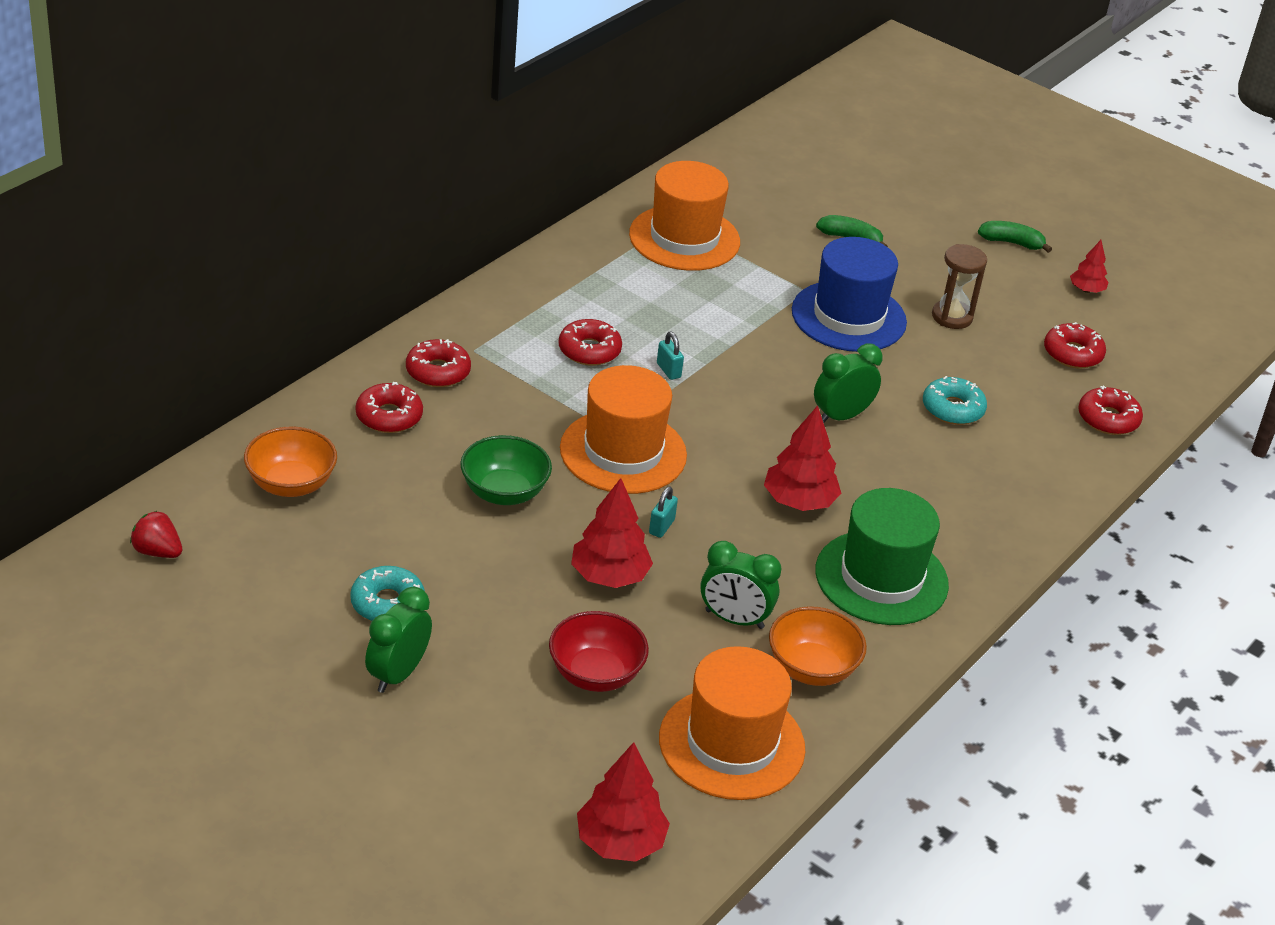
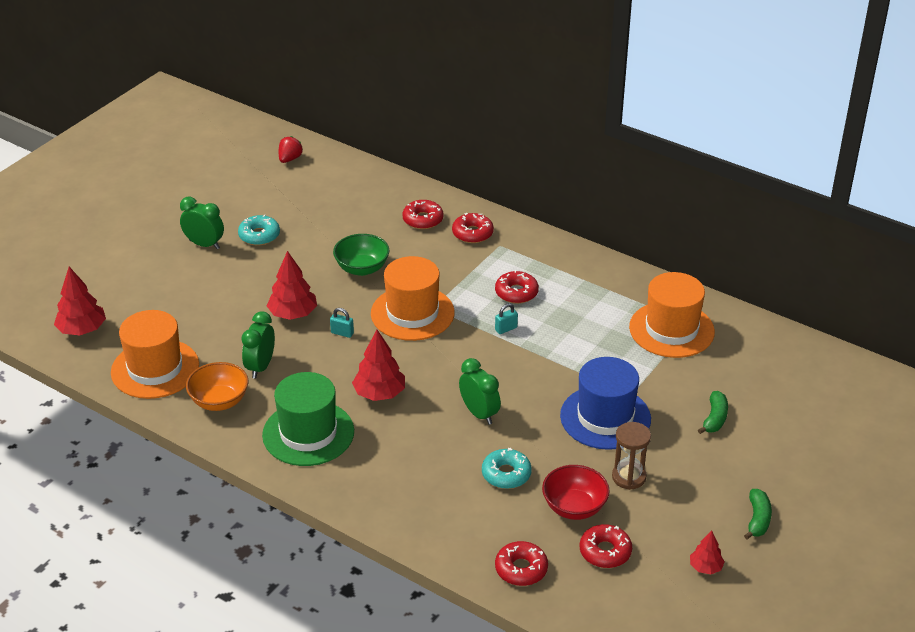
camera: 90 degrees right, 0 degrees up
(291, 484) = (353, 193): orange bowl -> none
(595, 674) = (209, 313): red bowl -> red bowl (574, 507)

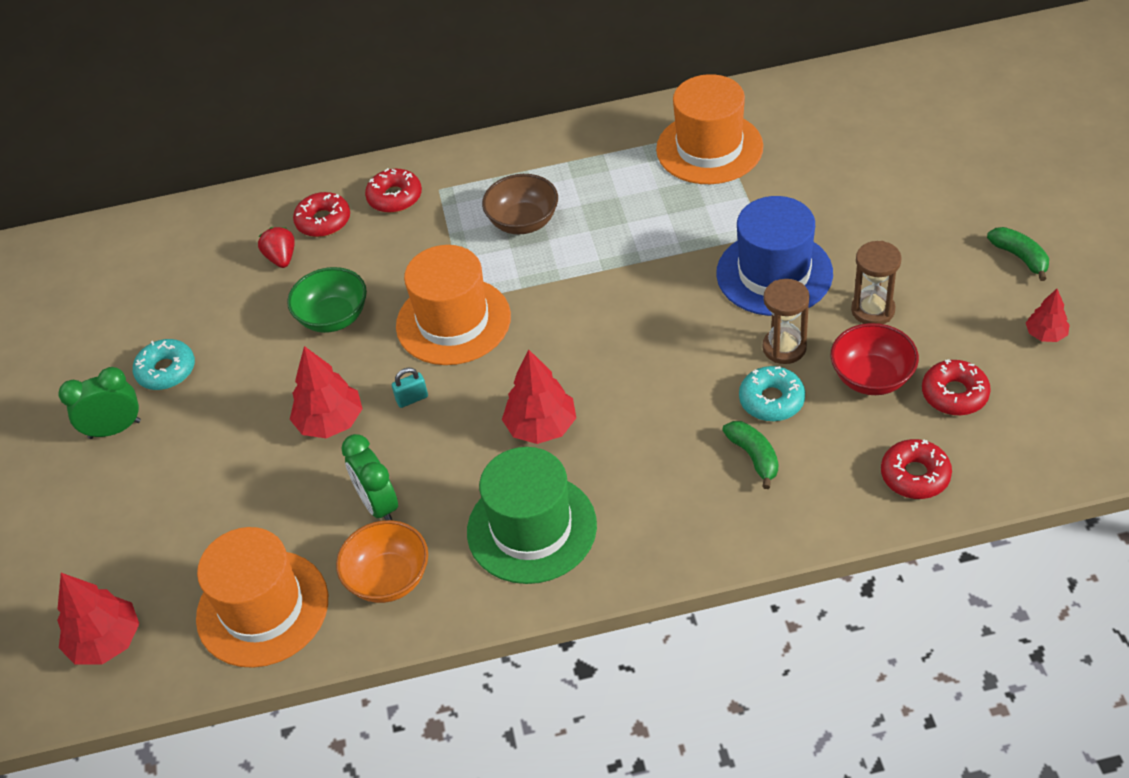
camera: 40 degrees left, 10 degrees up
(290, 159) = (78, 265): red strawberry -> red strawberry (281, 258)
(479, 413) = (663, 365): green clock -> none
(506, 329) = (565, 264): turquoise padlock -> none
(516, 293) = (523, 222): red donut -> brown bowl
(552, 456) = (784, 348): none -> brown hourglass
(714, 418) = (860, 198): green banana -> green banana (754, 457)

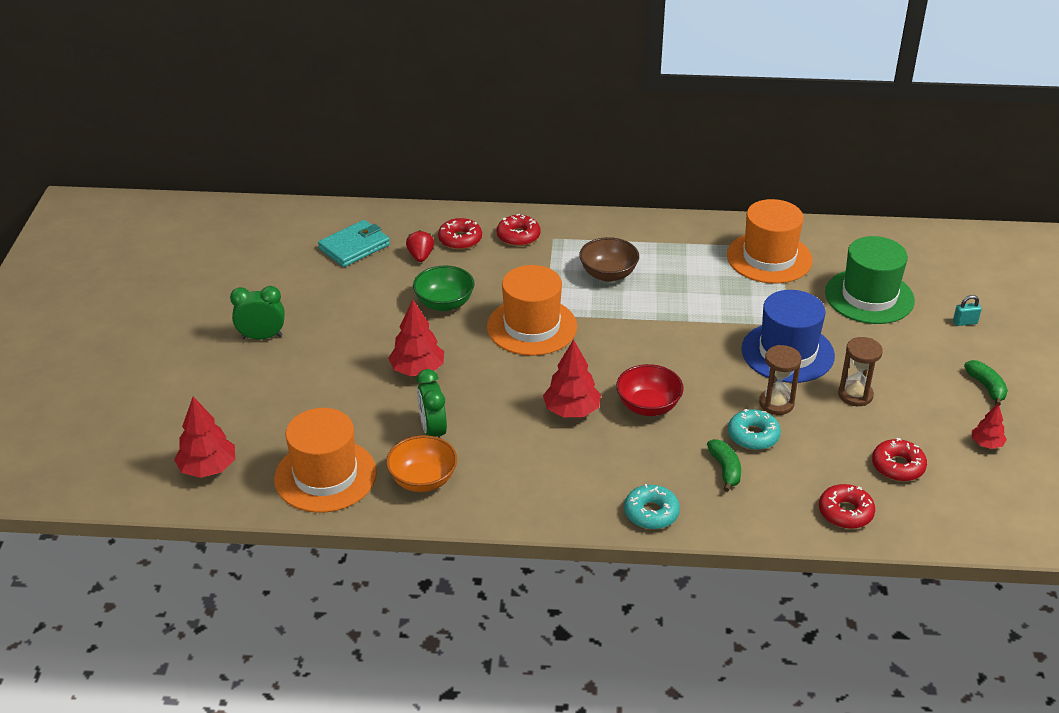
camera: 10 degrees right, 10 degrees down
(166, 371) = (312, 309): turquoise donut -> turquoise donut (651, 513)
(192, 267) = (354, 247): none -> turquoise wallet
(412, 399) = (483, 369): turquoise padlock -> turquoise padlock (965, 322)
(531, 528) = (540, 474): green hat -> green hat (869, 296)
(871, 378) = (837, 440): red bowl -> red bowl (648, 406)

